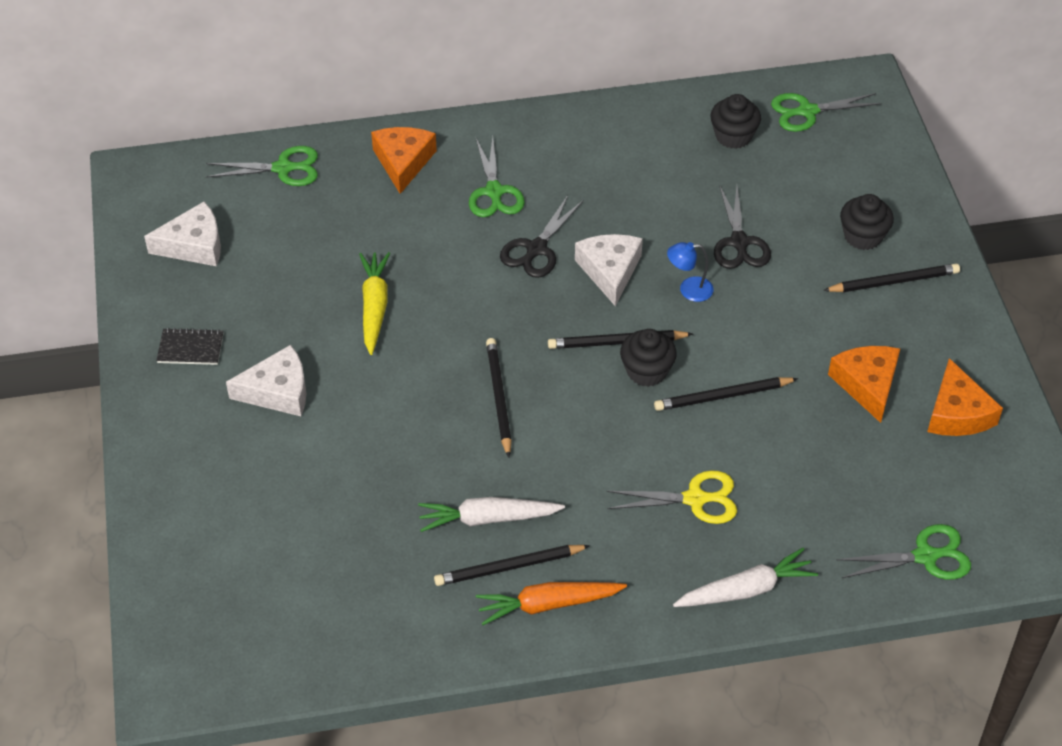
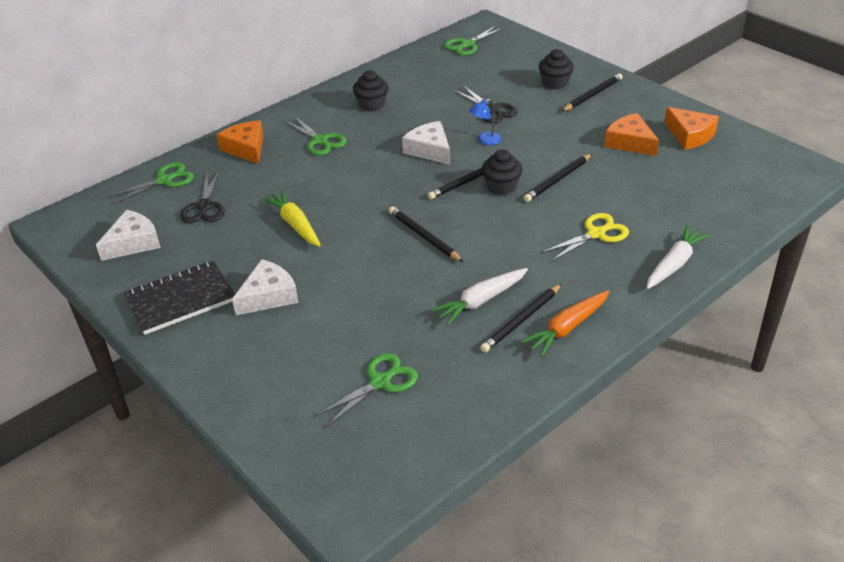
camera: 30 degrees left, 10 degrees down
(190, 348) = (180, 299): black notebook -> black notebook, size x1.89
(536, 249) = (374, 157): black scissors -> black scissors (204, 206)
(733, 136) = (438, 68): black cupcake -> black cupcake (371, 104)
(925, 556) = (749, 204): green scissors -> green scissors (380, 382)

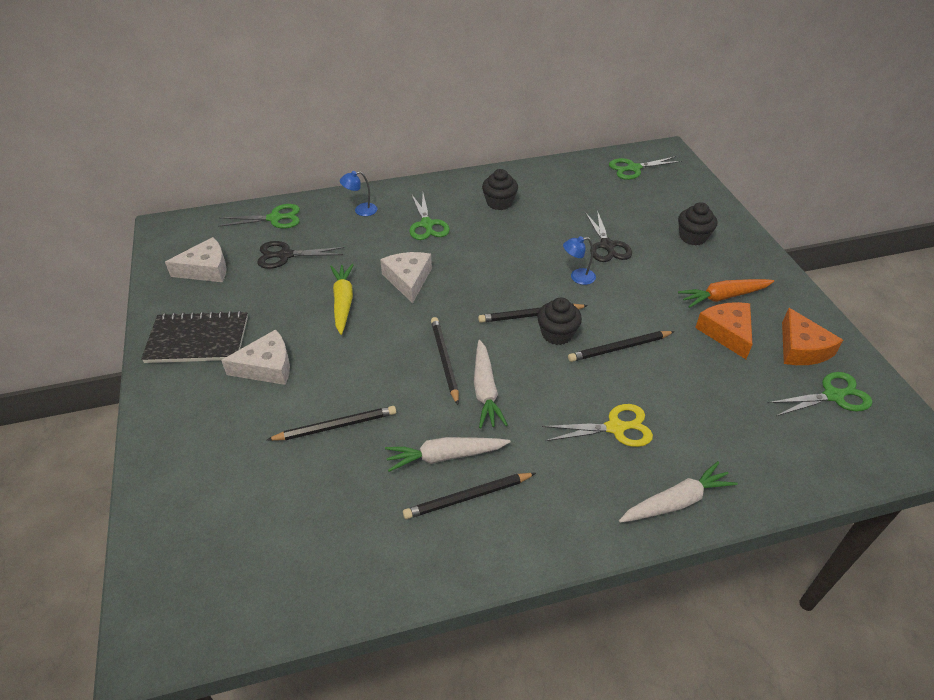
camera: 25 degrees right, 5 degrees up
(204, 206) = (285, 255): black scissors -> black scissors turned 60 degrees clockwise
(246, 148) = (361, 210): orange cheese -> blue lamp
(380, 382) = (288, 505): green scissors -> green scissors (833, 396)
(429, 150) = (517, 268): white cheese -> white cheese (408, 280)
(475, 245) = (485, 390): none -> white carrot
(567, 328) = (506, 529): orange carrot -> orange carrot (723, 297)
(592, 95) = (723, 263): black pencil -> black pencil (335, 426)

